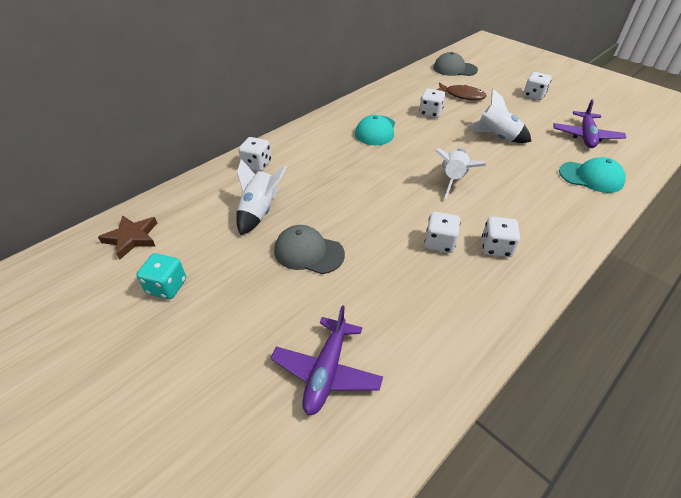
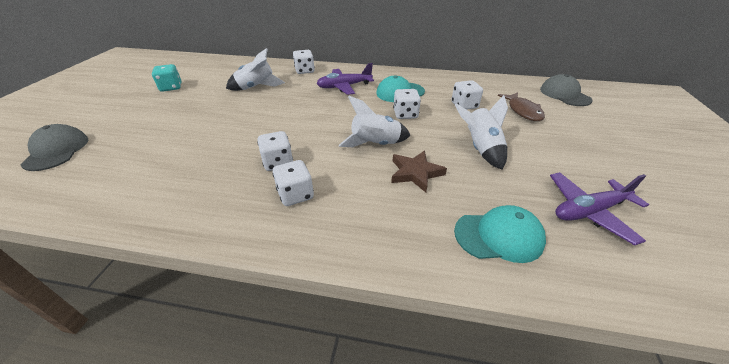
camera: 55 degrees right, 5 degrees down
(132, 238) = (206, 67): brown star -> brown star (415, 173)
(308, 252) = (227, 115): grey cap -> grey cap (57, 151)
(326, 371) = (113, 157): purple plane -> purple plane (344, 86)
(533, 95) = (608, 150): white dice -> white dice (405, 114)
(591, 177) = (498, 236): turquoise cap -> turquoise cap turned 75 degrees counterclockwise

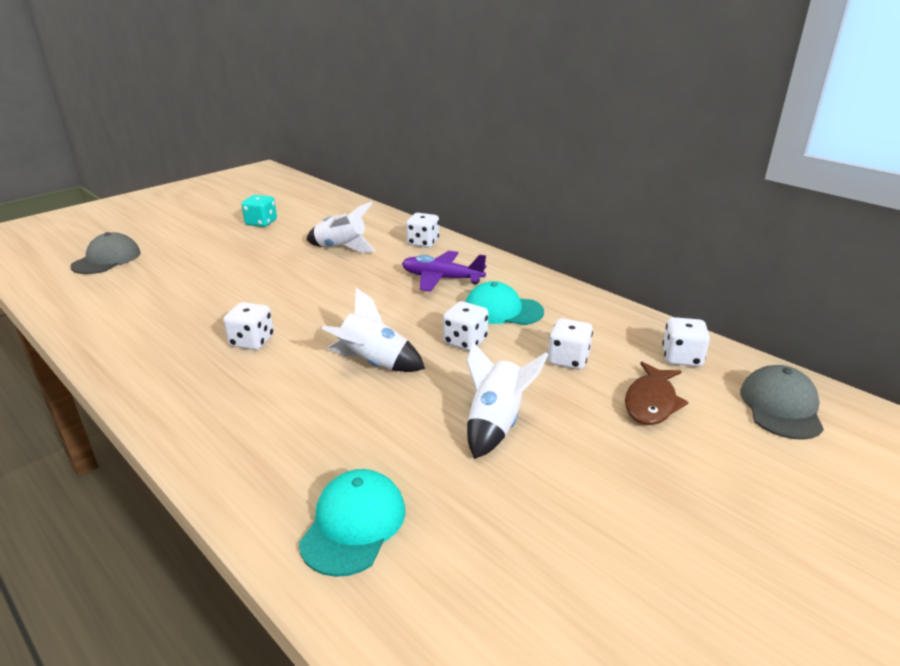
camera: 35 degrees right, 10 degrees down
(295, 195) = (224, 381): white dice -> white dice (681, 358)
(415, 173) = (369, 415): brown star -> none
(498, 236) = (353, 524): turquoise cap -> turquoise cap turned 105 degrees counterclockwise
(589, 211) = (513, 565): purple plane -> none

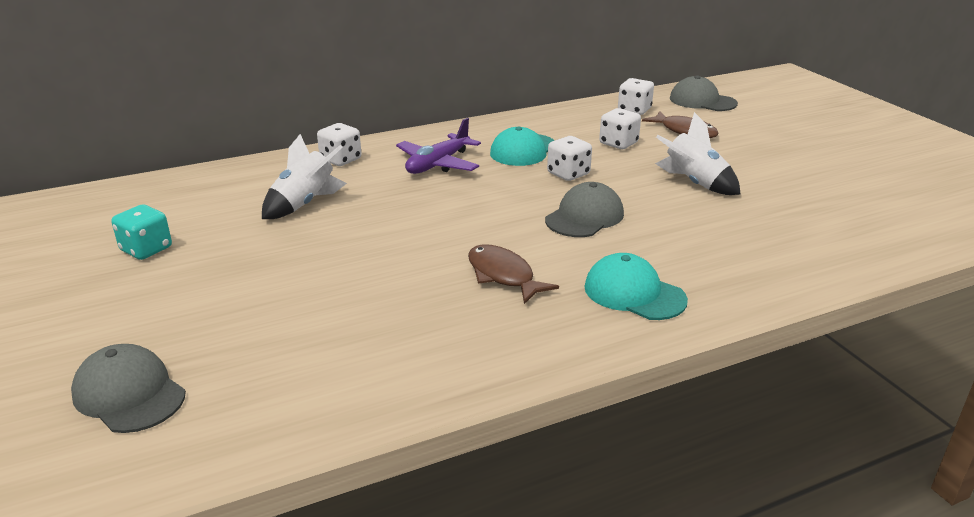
camera: 70 degrees left, 0 degrees up
(252, 341) = (503, 275): white dice -> brown fish
(353, 524) = (801, 250): turquoise cap -> turquoise cap (634, 293)
(374, 364) = (584, 217): white rocket -> grey cap

